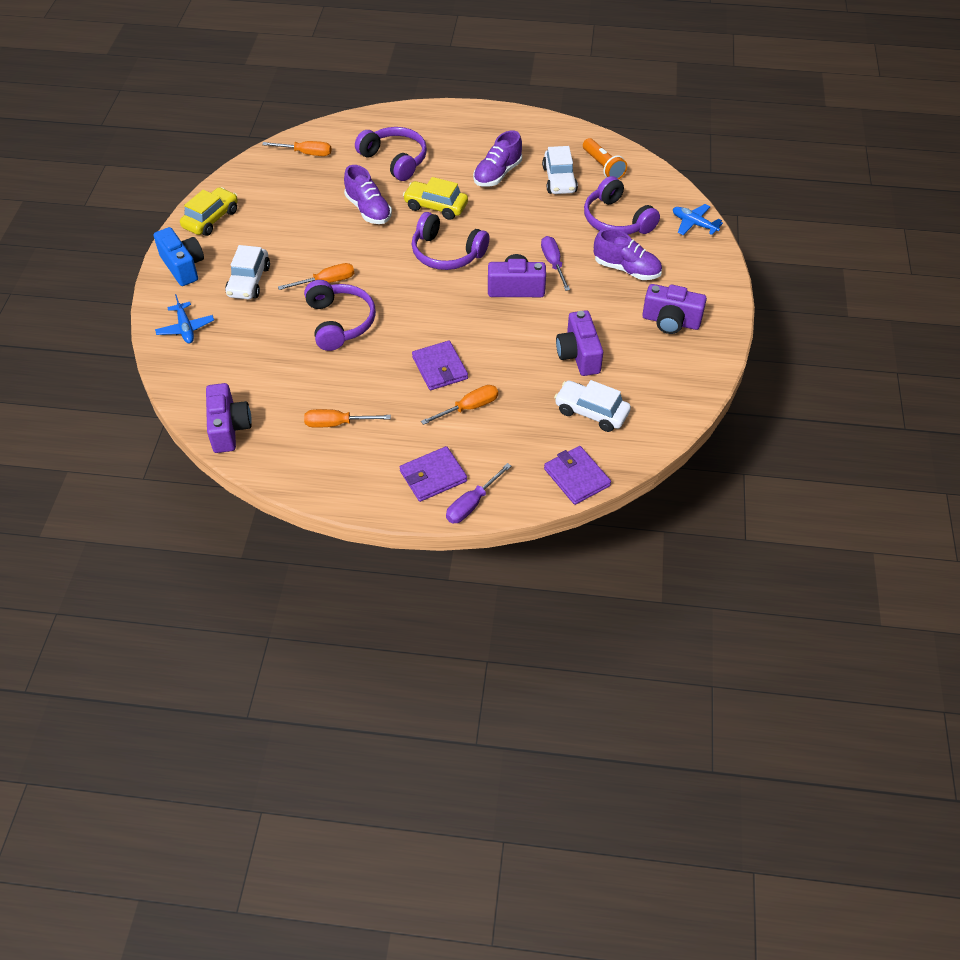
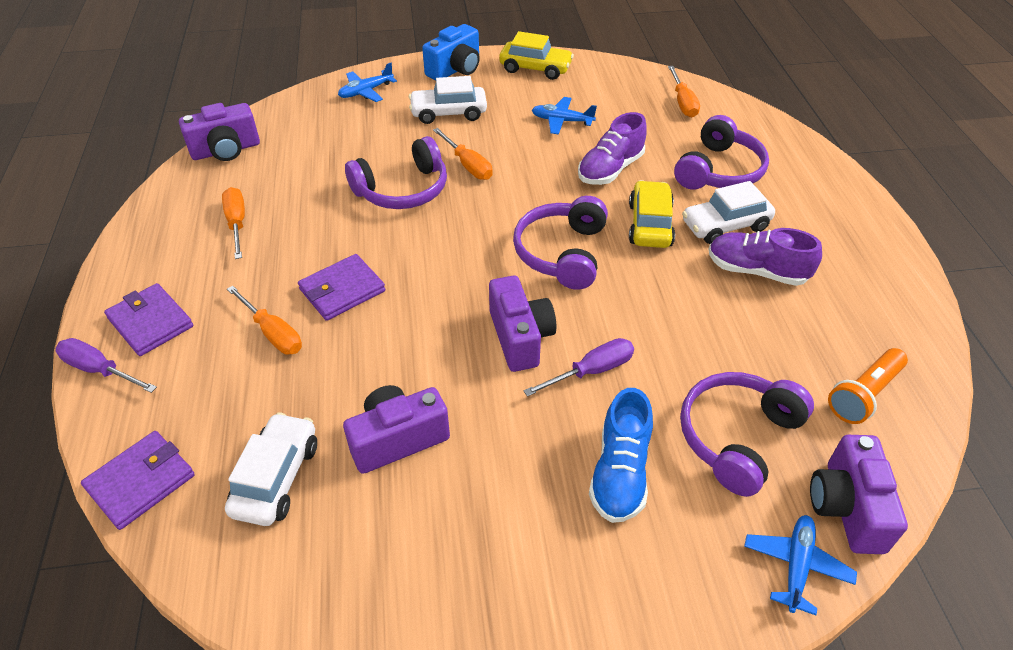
camera: 75 degrees right, 5 degrees down
(295, 220) = (562, 121): none -> blue plane
(559, 180) = (791, 343): white car -> white car (725, 226)
(626, 269) = (620, 472): purple shoe -> blue shoe
(670, 321) = (512, 564): purple camera -> purple camera (846, 507)

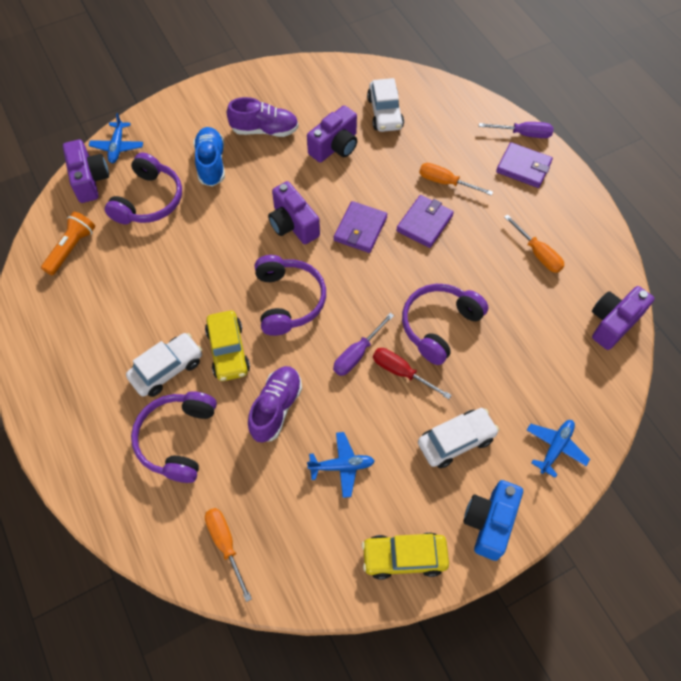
camera: 160 degrees right, 15 degrees up
(141, 482) = (448, 93): purple wallet -> purple wallet (360, 229)
(468, 165) = (401, 372): orange screwdriver -> red screwdriver
(591, 371) = (241, 215): purple screwdriver -> purple screwdriver (357, 354)
(756, 271) = (140, 328): purple shoe -> purple shoe (265, 130)

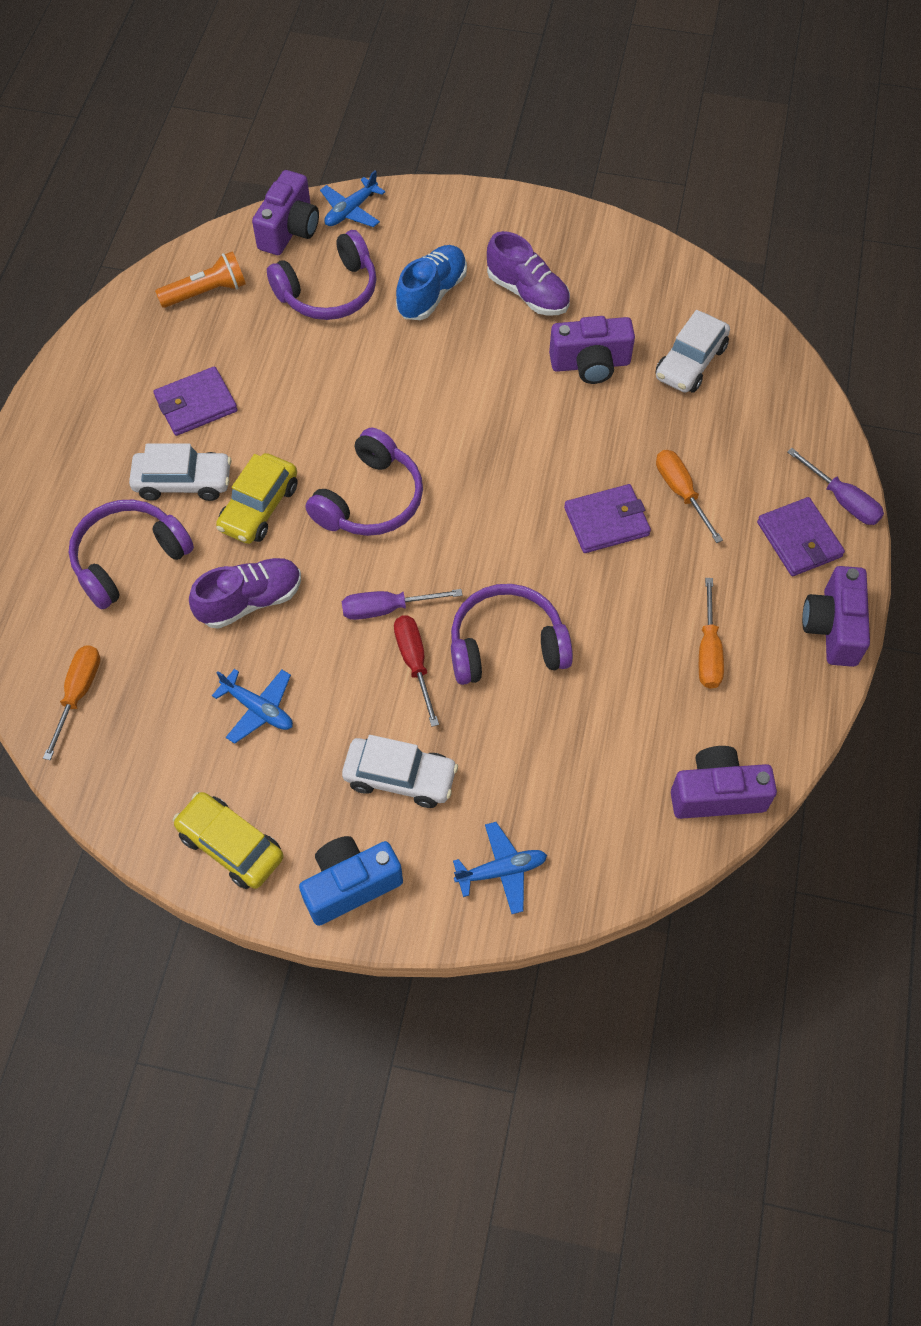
camera: 40 degrees right, 0 degrees up
(293, 224) = (455, 421): purple camera -> purple camera (833, 627)
(360, 229) = (525, 477): purple wallet -> purple wallet (196, 404)

